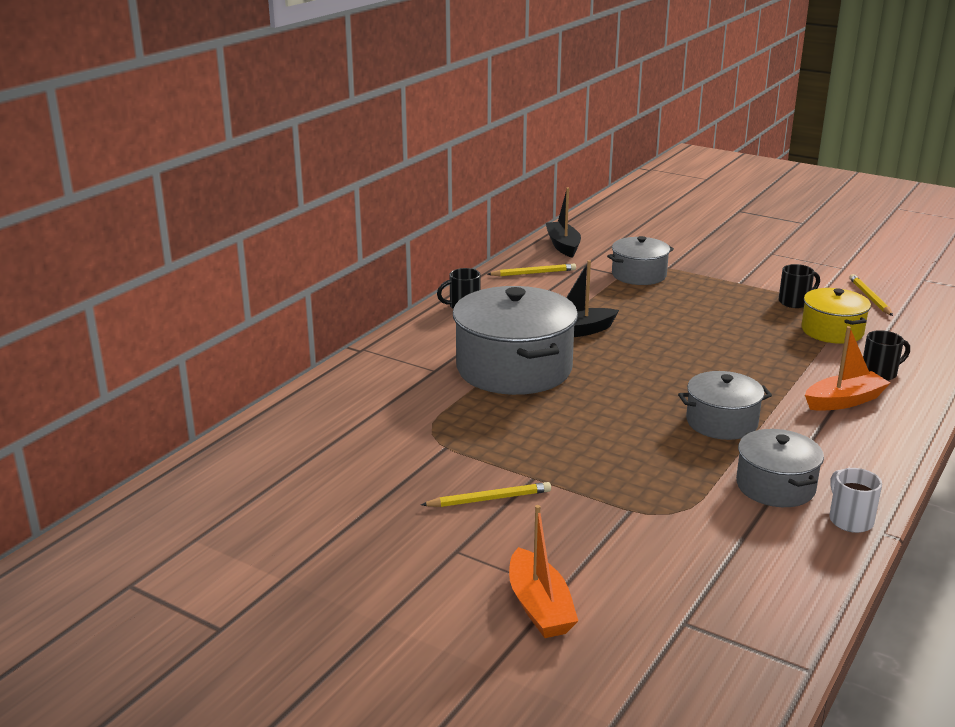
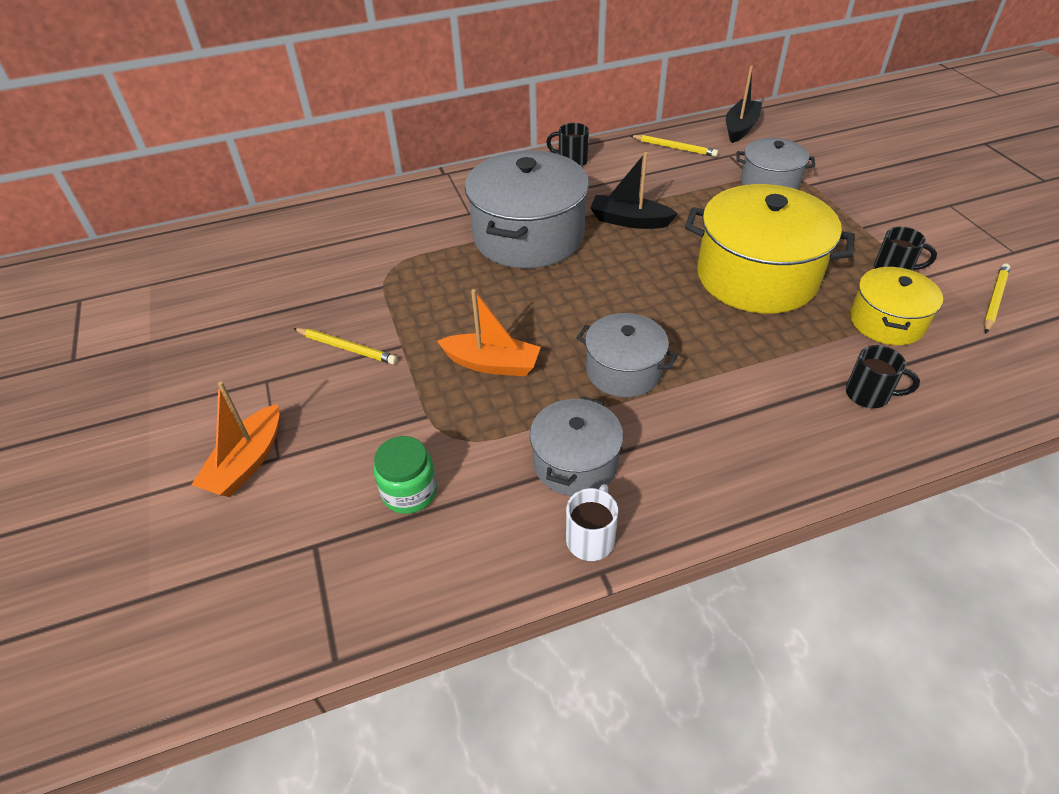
camera: 40 degrees right, 20 degrees up
(696, 558) = (409, 492): none -> green jar
(719, 334) = (757, 276): none -> yellow pot
(844, 401) = (779, 407): orange boat -> orange boat (492, 364)

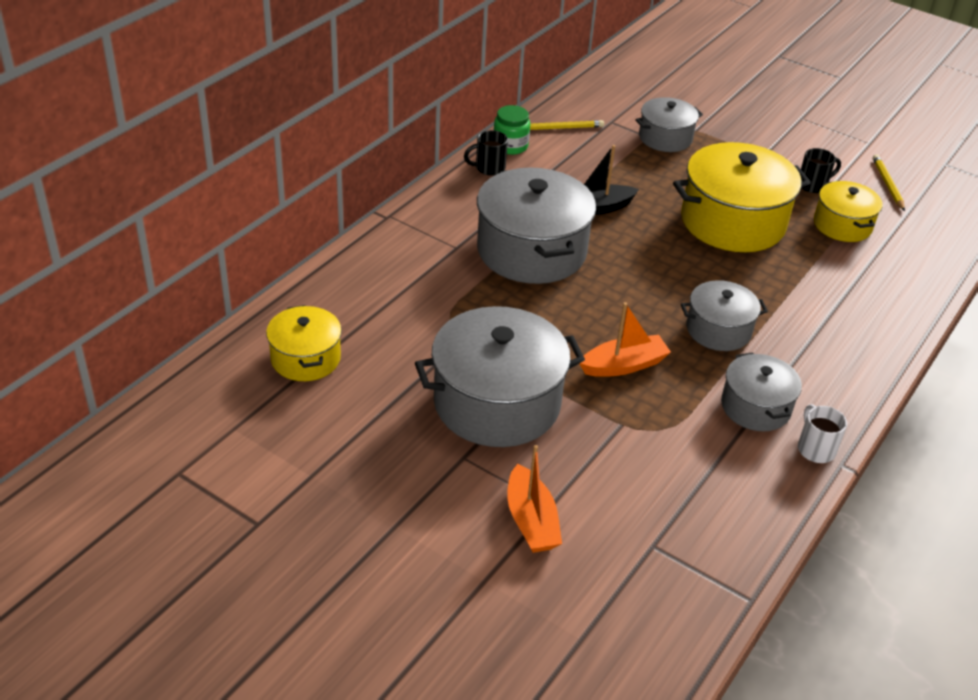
camera: 40 degrees left, 5 degrees down
(257, 254) = (305, 358): none -> yellow pot
(347, 348) = (497, 403): yellow pencil -> grey pot
(409, 492) = (673, 479): green jar -> green jar (510, 146)
(740, 128) = (594, 92): black boat -> none
(869, 395) = (877, 281): black mug -> none

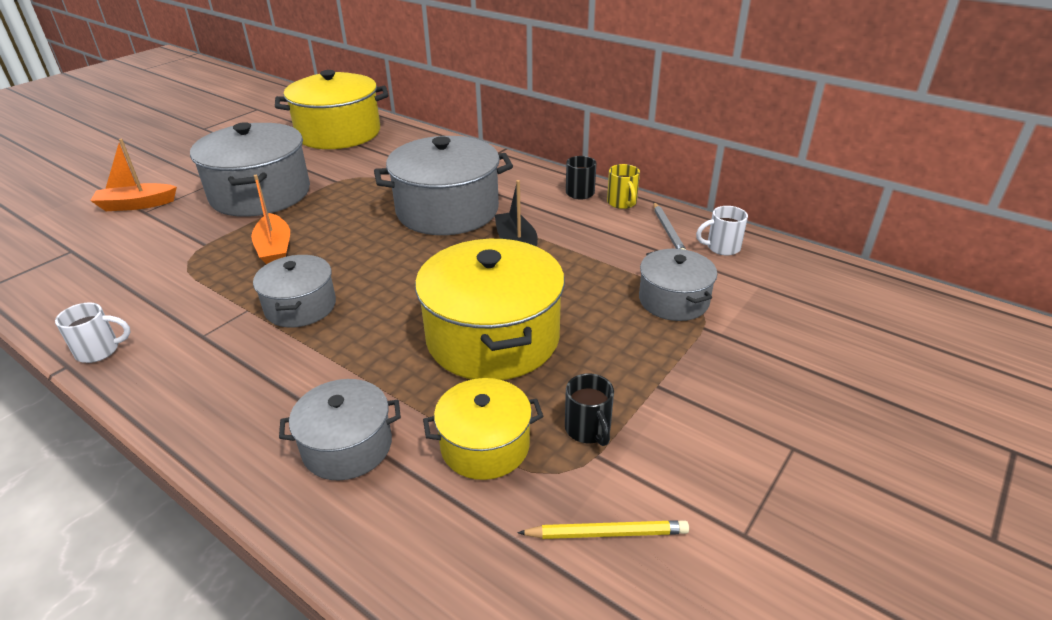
camera: 95 degrees right, 5 degrees down
(305, 358) = (338, 133): yellow pot -> yellow pot, size x1.79
(510, 146) = (622, 203): green jar -> yellow mug
(561, 128) = (668, 231): yellow pencil -> grey pencil
(585, 107) = (722, 247): none -> white mug
(755, 407) = (179, 318): grey pot -> grey pot (347, 446)

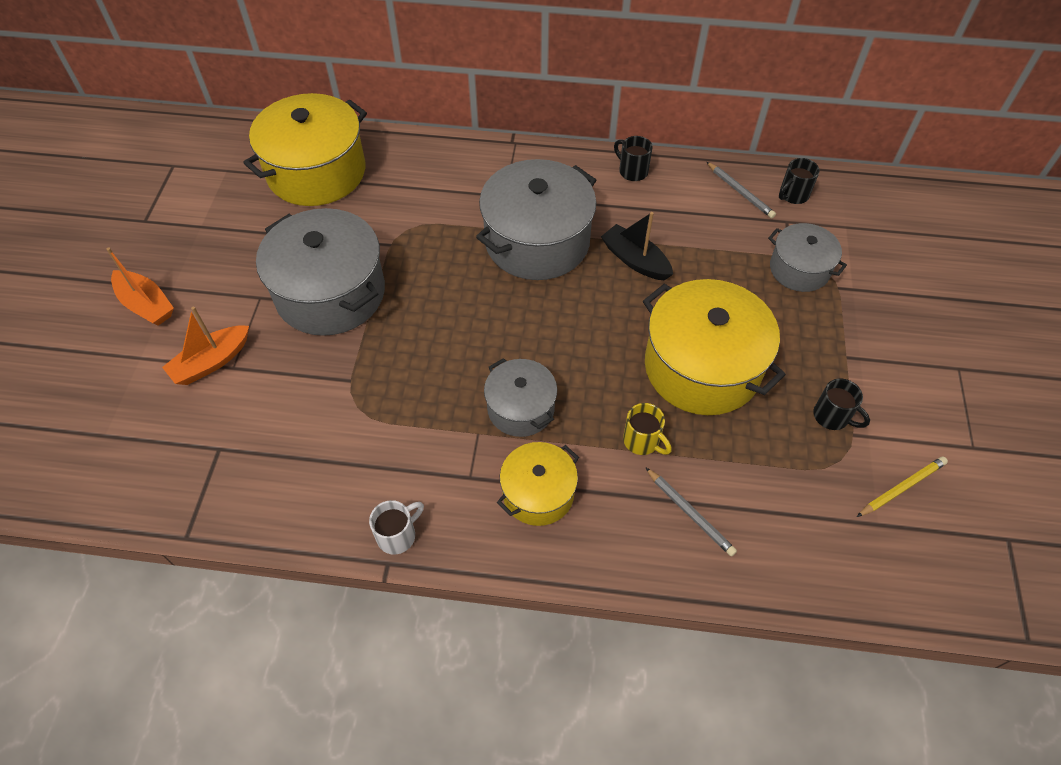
camera: 30 degrees left, 20 degrees up
(275, 249) = (425, 356): orange boat -> orange boat (146, 305)
(347, 446) = (690, 513): grey pot -> grey pencil
(485, 445) = (779, 464): yellow pot -> yellow pot (538, 493)
(622, 203) = (678, 171): yellow mug -> yellow mug (642, 441)
(722, 247) = (793, 195): white mug -> black mug

